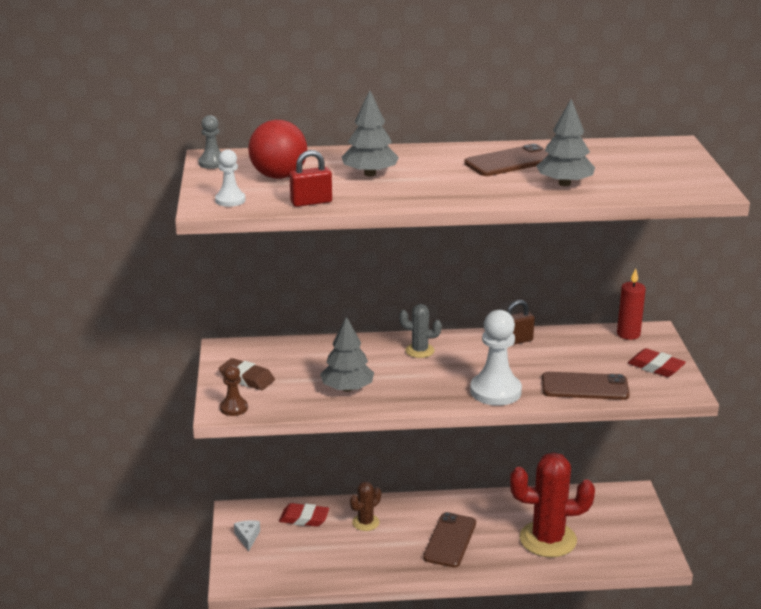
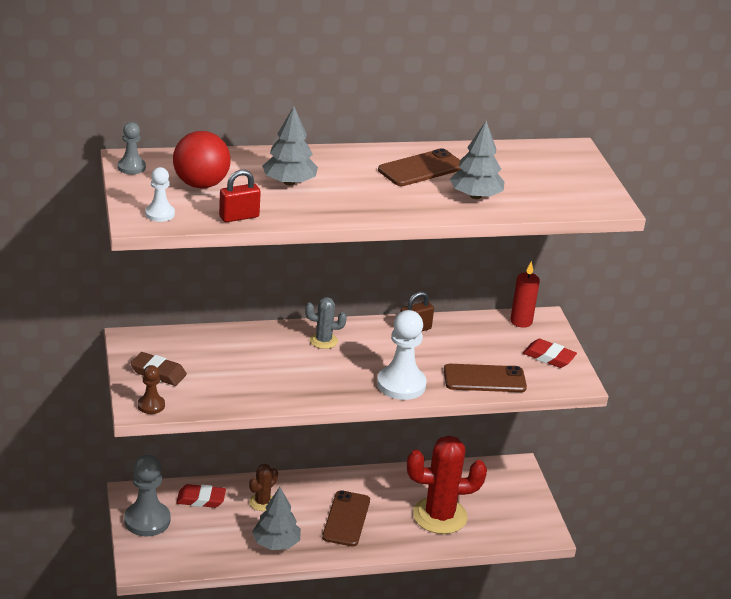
camera: 10 degrees left, 5 degrees up
(247, 537) = (147, 520): white cheese -> grey pawn
(347, 388) = (259, 383): grey tree -> grey tree (276, 543)

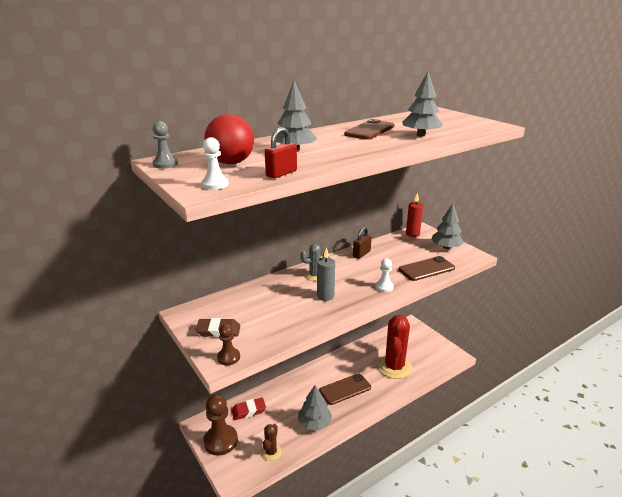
camera: 20 degrees left, 5 degrees down
(147, 520) = (220, 441): grey pawn -> brown pawn
(262, 502) = (288, 398): brown cactus -> brown cactus (271, 452)
(314, 372) = (325, 296): none -> grey candle
(346, 519) = (345, 389): brown phone -> brown phone turned 75 degrees clockwise
(401, 384) = (384, 287): white pawn -> white pawn, size x0.53
(439, 516) = (394, 367): red cactus -> red cactus turned 45 degrees counterclockwise
(549, 357) = (446, 247): red eraser -> grey tree

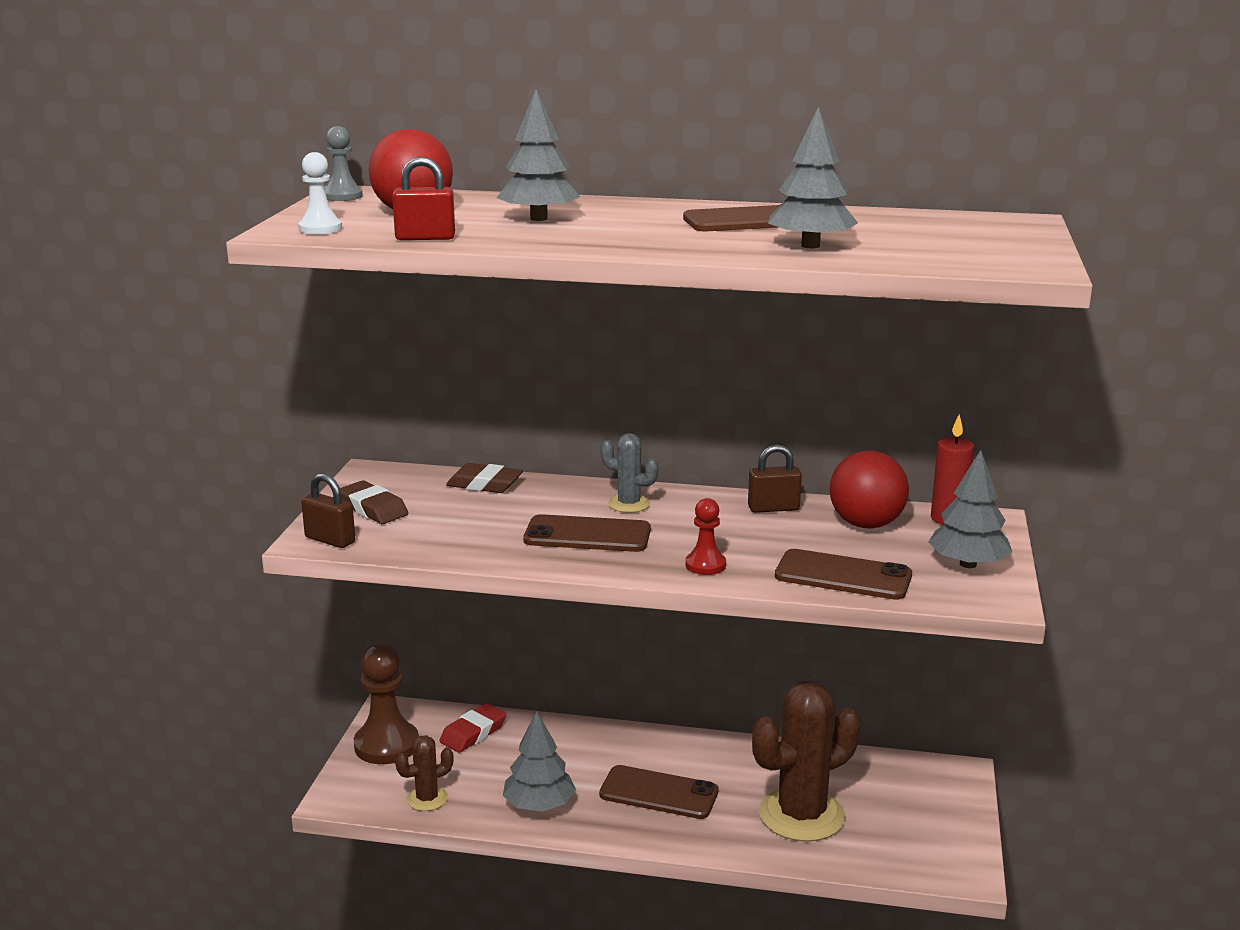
camera: 45 degrees right, 5 degrees down
(228, 357) = (330, 540): brown pawn -> brown padlock
(245, 294) = (484, 484): none -> brown eraser
(248, 411) = (473, 733): red eraser -> red eraser turned 75 degrees counterclockwise
(325, 296) = (587, 535): grey candle -> brown phone
(384, 287) = (705, 565): white pawn -> red pawn
(394, 367) = (801, 815): red cactus -> brown cactus
(397, 247) = (866, 524): none -> red ball

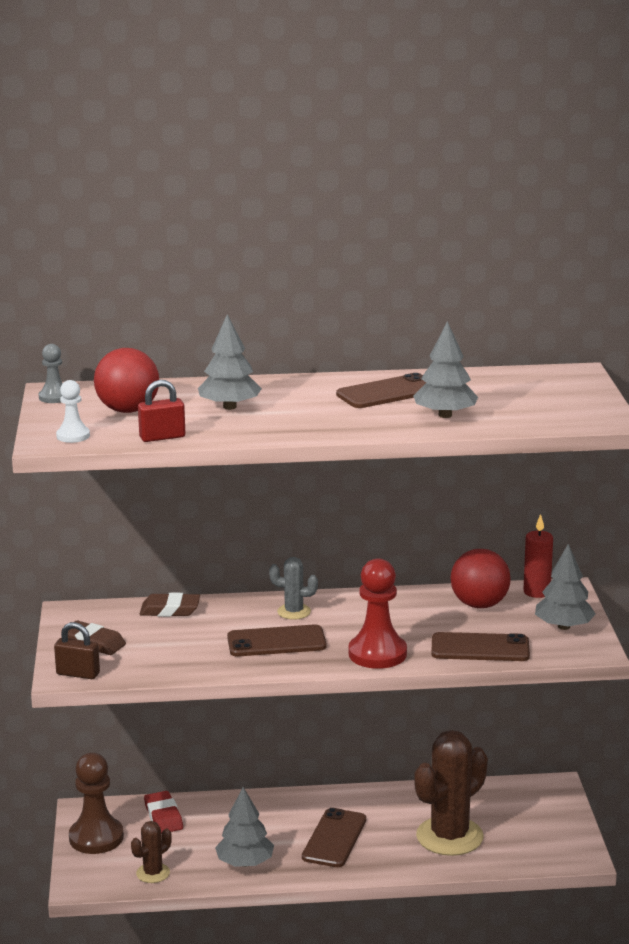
camera: 15 degrees left, 0 degrees up
(473, 733) = (163, 817): red eraser -> red eraser turned 45 degrees counterclockwise
(658, 793) = (334, 838): brown phone -> brown phone turned 75 degrees counterclockwise
(705, 565) = (377, 654): red pawn -> red pawn, size x1.88
(773, 508) = (405, 600): brown padlock -> none

